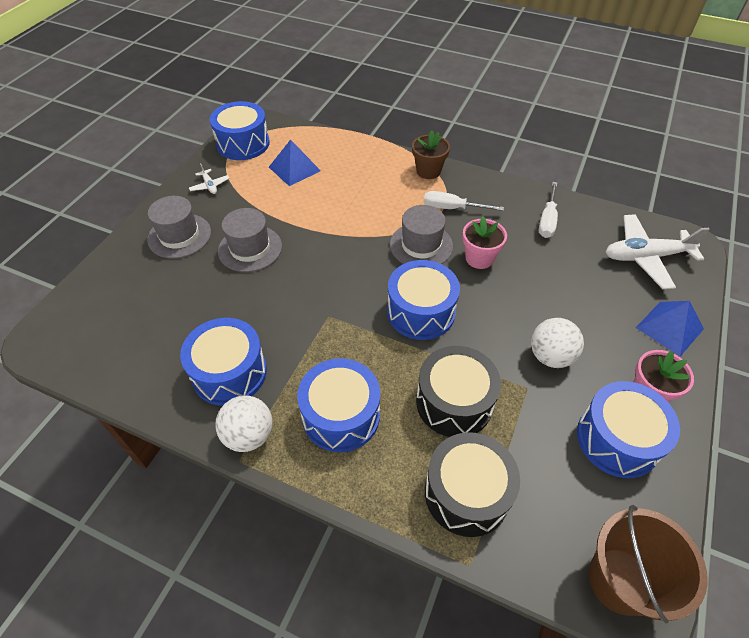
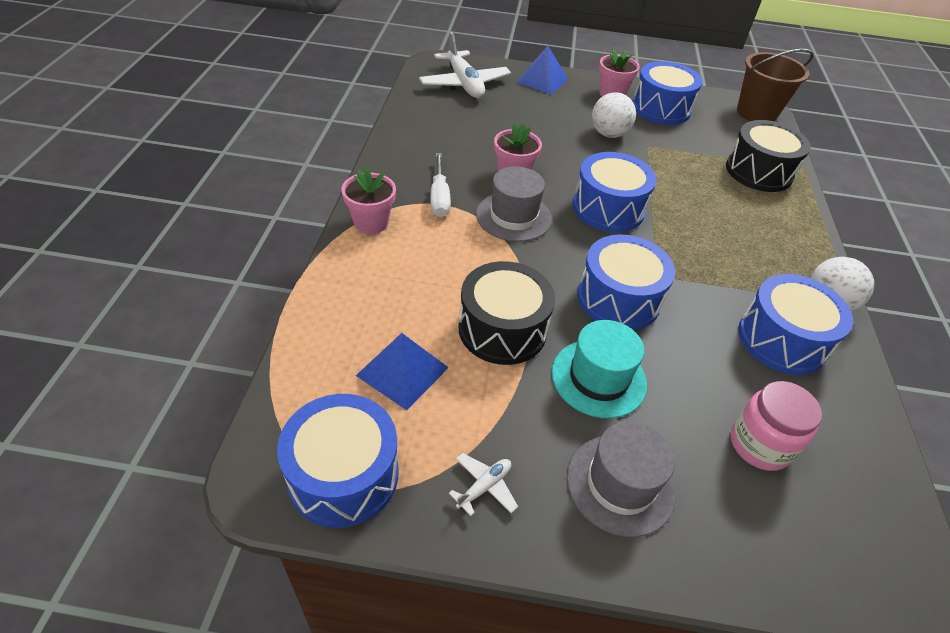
camera: 110 degrees left, 5 degrees down
(161, 311) = (759, 444): none -> pink jar
(250, 248) = (598, 378): grey hat -> turquoise hat
(341, 415) = (756, 245): blue drum -> blue drum (618, 299)
(428, 171) = (371, 222): brown flower pot -> pink flower pot
(454, 402) = (690, 181): black drum -> black drum (502, 329)
(547, 220) = (435, 133): white screwdriver -> none

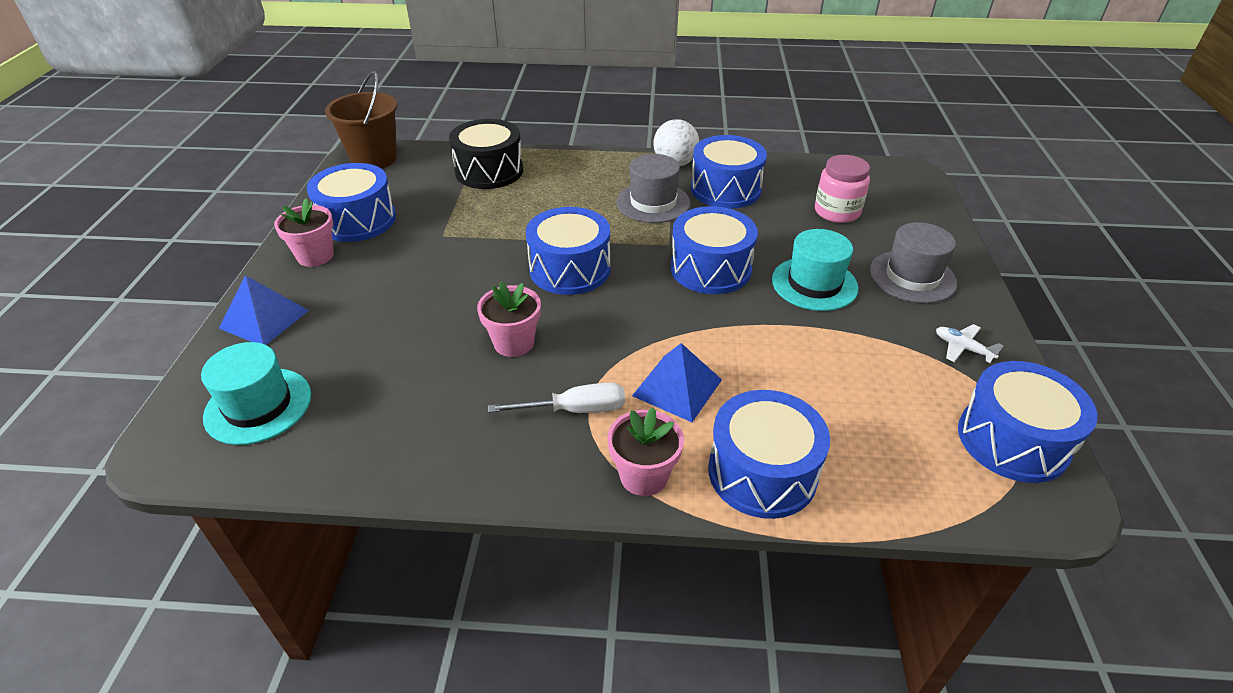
camera: 90 degrees left, 5 degrees down
(357, 282) = (762, 472): none -> blue drum
(402, 371) = (874, 413): blue pyramid -> blue pyramid (677, 387)
(464, 84) = (258, 406): white plane -> turquoise hat
(502, 329) = (784, 343): black drum -> none
(513, 216) = (600, 340): grey hat -> grey hat (653, 202)
(608, 134) = (417, 263): white ball -> none

